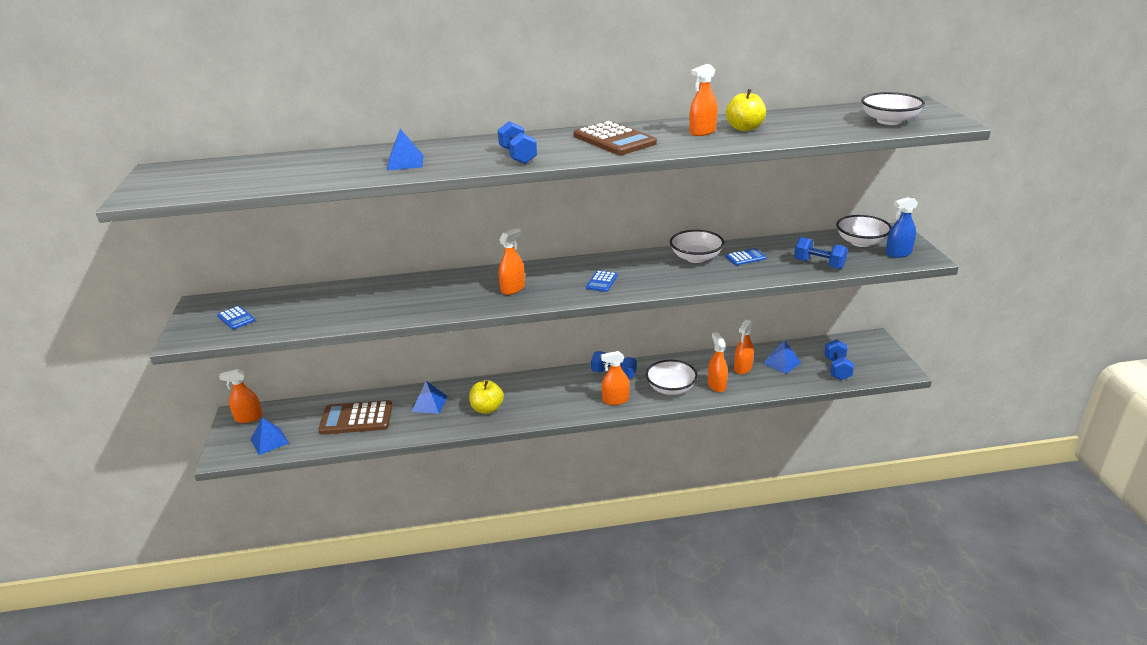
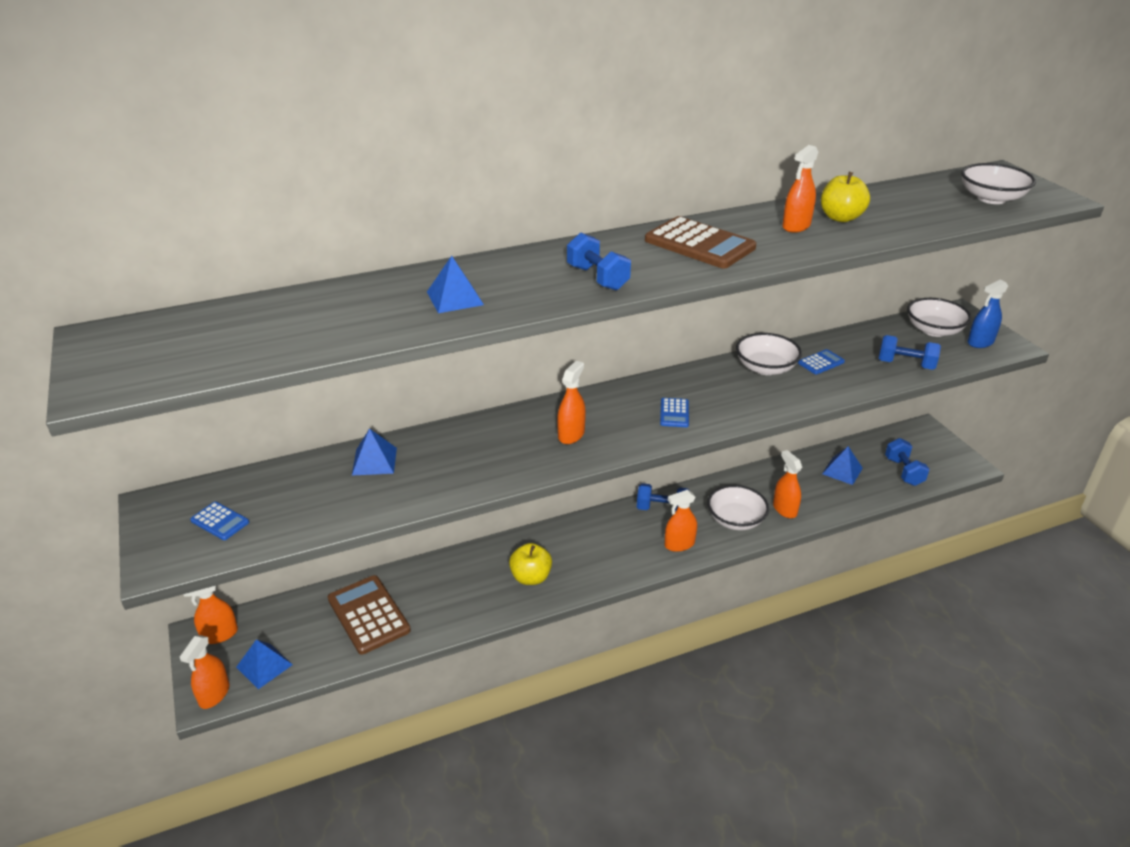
camera: 15 degrees left, 5 degrees up
(356, 418) = (368, 615): brown calculator -> brown calculator turned 75 degrees clockwise
(429, 404) = (455, 580): blue pyramid -> blue pyramid (374, 461)
(743, 368) = (803, 483): orange spray bottle -> orange spray bottle (214, 694)

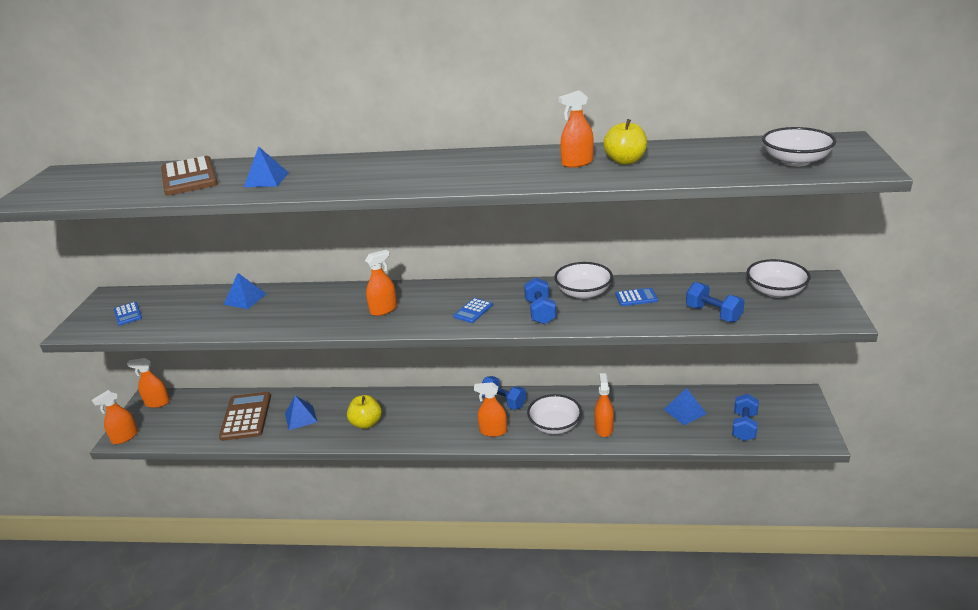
camera: 30 degrees right, 5 degrees down
(264, 666) = (163, 429): blue pyramid -> blue pyramid (301, 417)
(597, 278) = (373, 180): blue dumbbell -> blue dumbbell (540, 312)
(699, 244) = (480, 167): brown calculator -> brown calculator (189, 177)
(980, 342) = (812, 309): blue spray bottle -> none

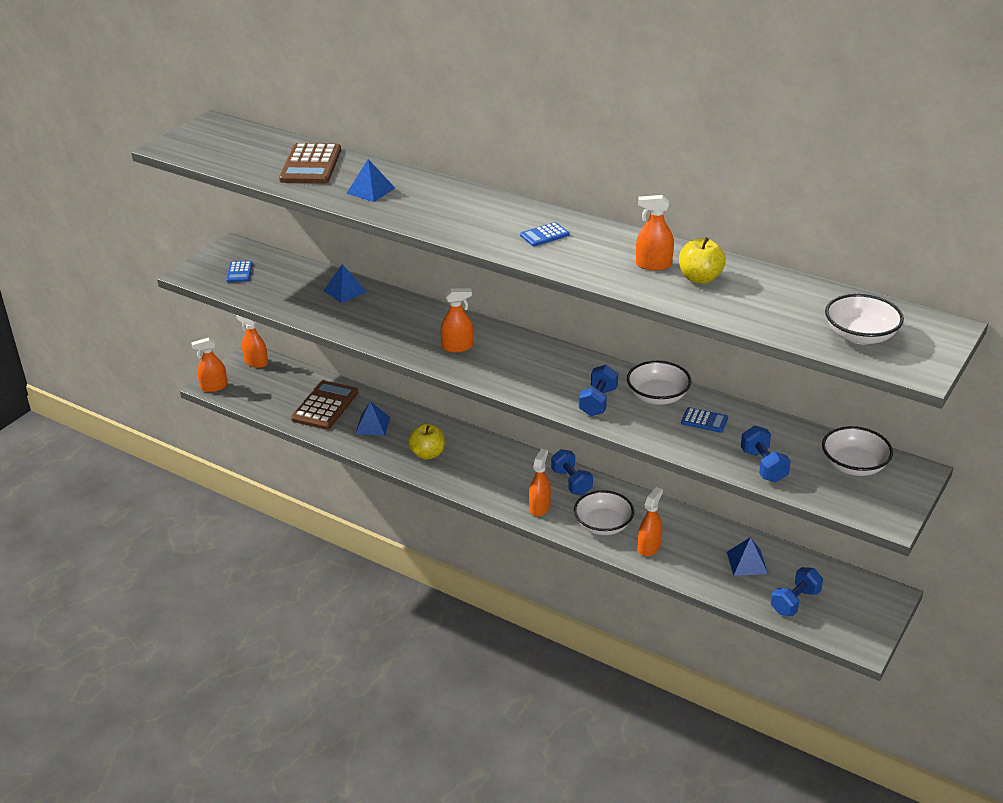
camera: 25 degrees right, 5 degrees up
(473, 311) = (537, 378): blue calculator -> blue calculator (544, 235)
(493, 431) = (539, 507): orange spray bottle -> orange spray bottle turned 75 degrees clockwise

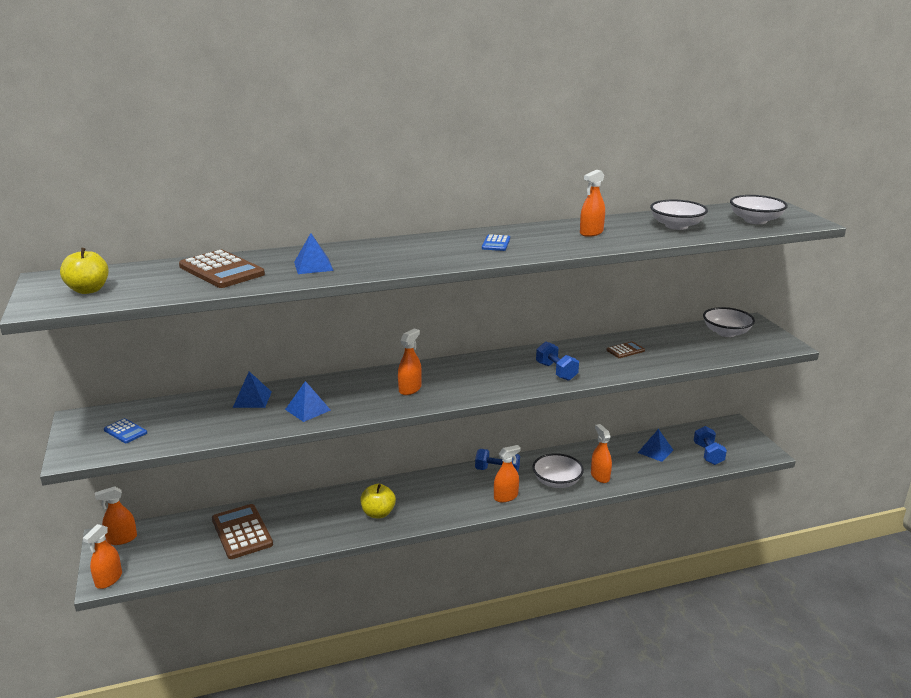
camera: 50 degrees left, 10 degrees down
(372, 425) = (304, 521): blue pyramid -> blue pyramid (307, 409)
(539, 507) = (506, 497): orange spray bottle -> orange spray bottle turned 90 degrees clockwise
(657, 396) = (579, 352): white bowl -> white bowl (676, 226)
(700, 278) = (628, 229): yellow apple -> yellow apple (88, 290)
(704, 421) = (625, 350): blue calculator -> brown calculator
(763, 466) = (695, 354): blue dumbbell -> none

